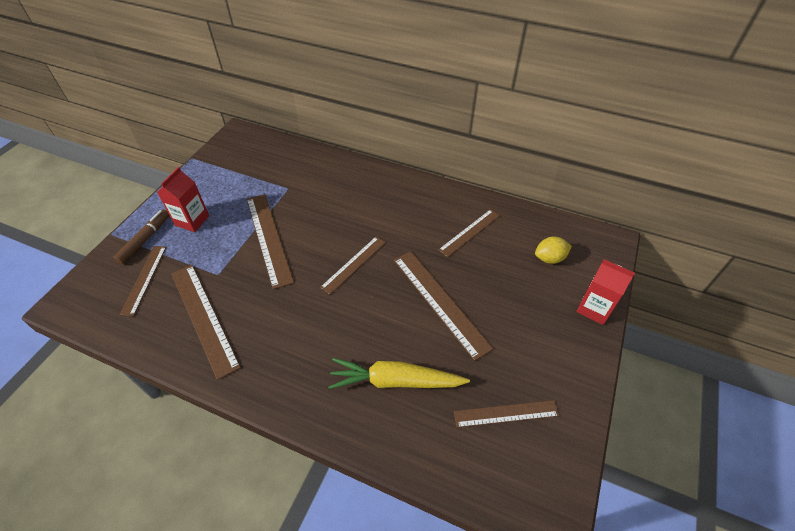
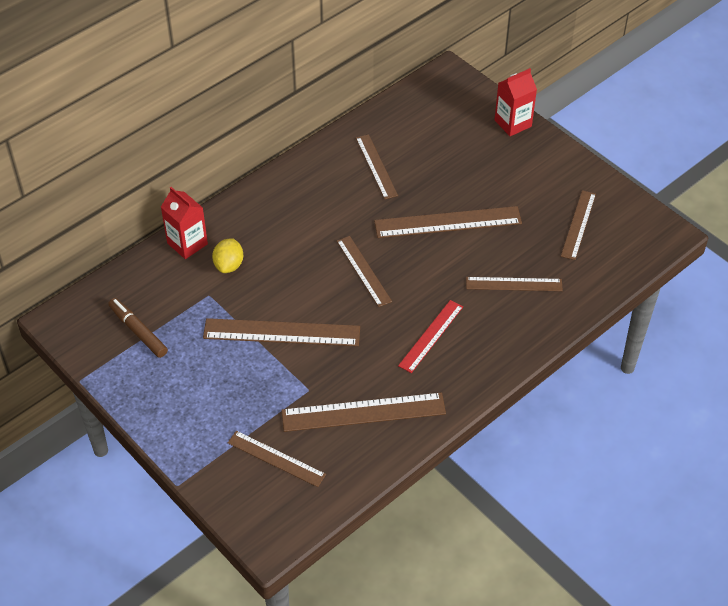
camera: 65 degrees left, 0 degrees up
(145, 239) = (210, 450): brown marker -> brown marker (138, 331)
(192, 220) = (206, 399): red carton -> red carton (187, 244)
(303, 336) = (431, 336): none -> red ruler
(395, 381) = (514, 284): yellow carrot -> brown ruler
(549, 258) = (443, 125): yellow lemon -> yellow lemon (229, 265)

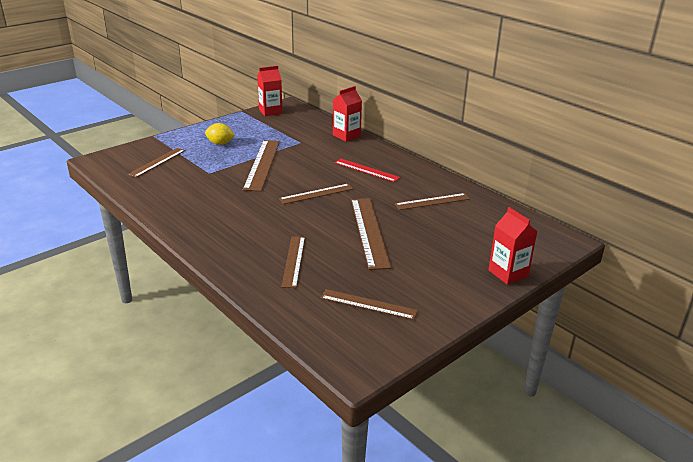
camera: 90 degrees right, 20 degrees down
(86, 340) = (270, 111): none -> red carton
(138, 331) = (274, 124): brown marker -> none
(229, 265) = (326, 148): yellow lemon -> yellow lemon (220, 143)
(363, 412) = (181, 191): brown ruler -> none
(431, 336) = (244, 219): red ruler -> red ruler (366, 170)

